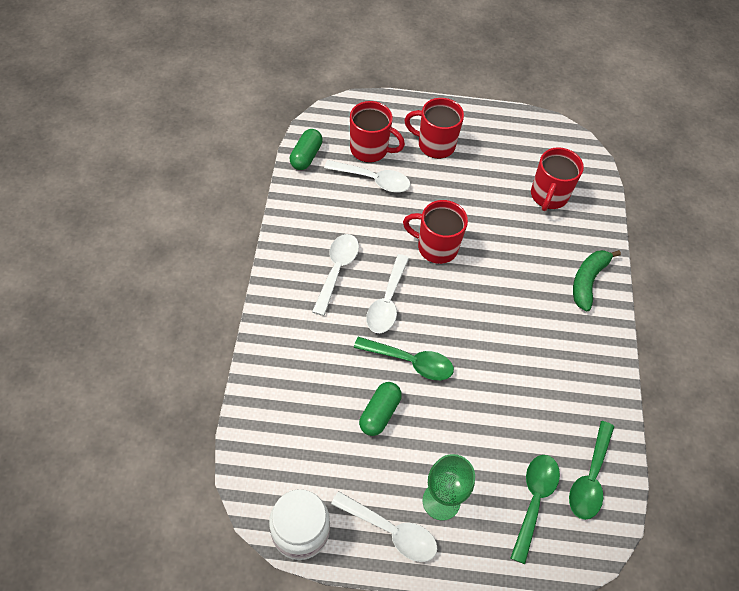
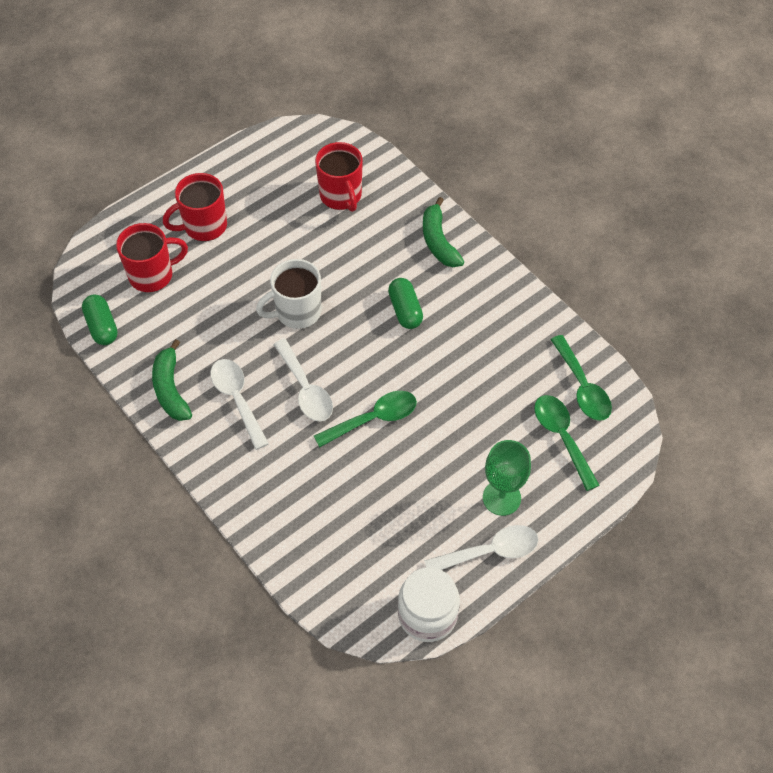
camera: 40 degrees left, 0 degrees up
(304, 228) = (171, 389): none -> green banana
(373, 180) = (184, 299): white spoon -> none
(379, 413) = (392, 478): green capsule -> green capsule (405, 310)
(436, 247) = (297, 312): red mug -> white mug

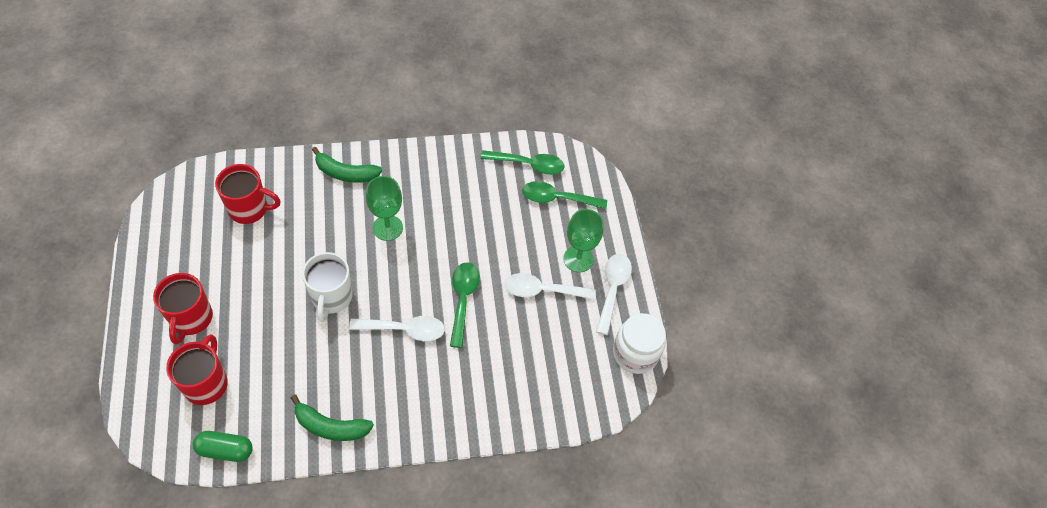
camera: 65 degrees left, 0 degrees up
(237, 399) = (377, 382): white spoon -> white spoon (542, 290)
(405, 310) = (387, 228): green capsule -> green goblet

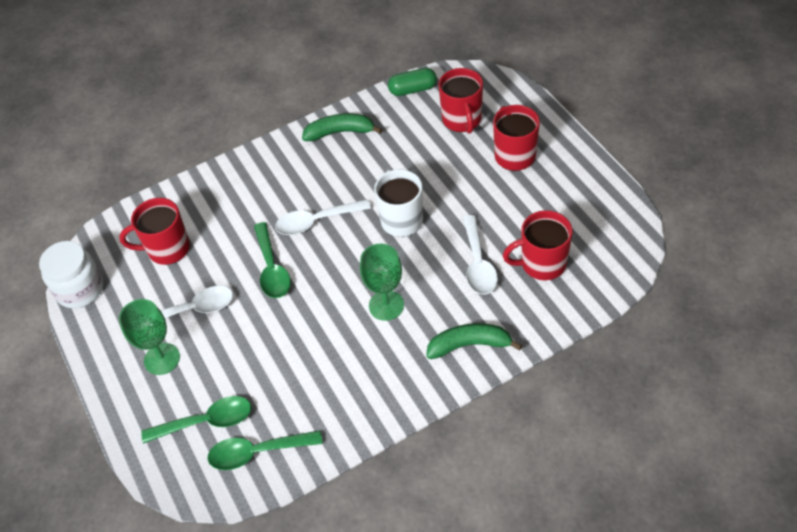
camera: 170 degrees right, 5 degrees down
(548, 361) = (167, 249): none -> red mug
(612, 289) = (115, 342): white spoon -> white spoon (478, 263)

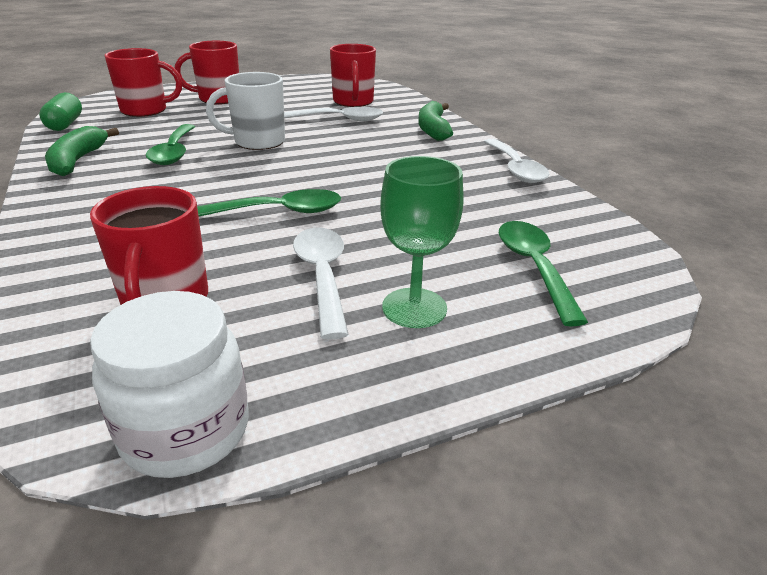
camera: 90 degrees left, 20 degrees down
(257, 452) = (574, 232): green spoon -> green spoon (174, 152)
(316, 221) = (219, 181): white spoon -> white spoon (515, 168)
(386, 305) = (372, 156): green goblet -> none

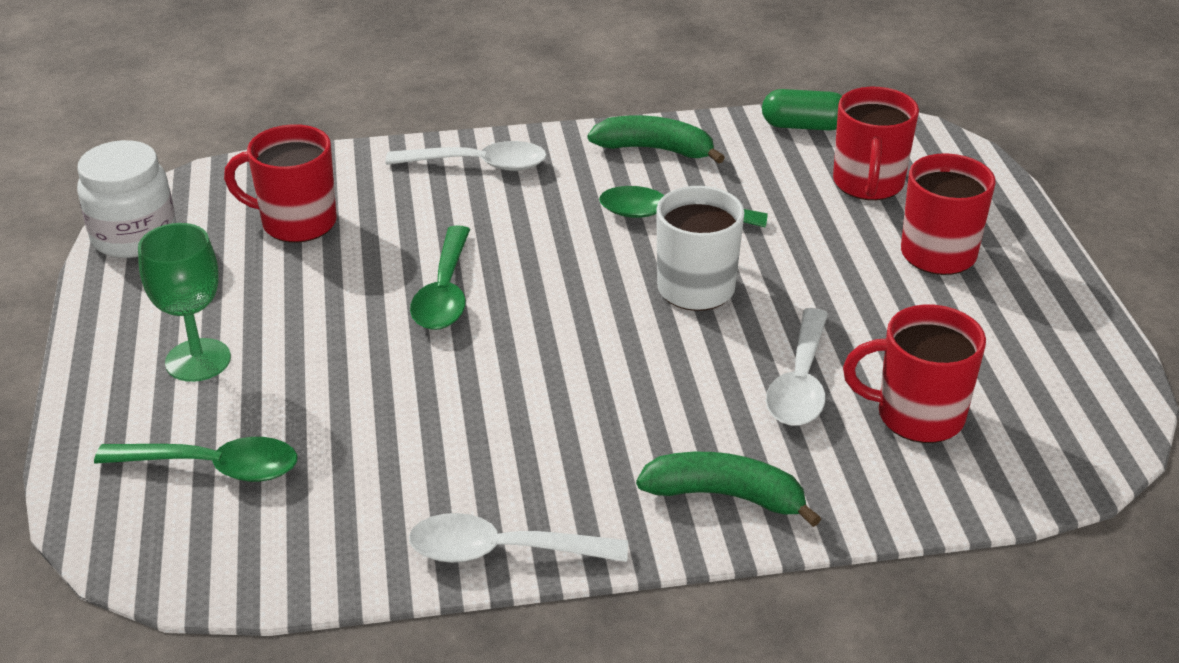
camera: 105 degrees right, 5 degrees up
(322, 276) = (286, 310): white spoon -> white spoon (479, 164)

